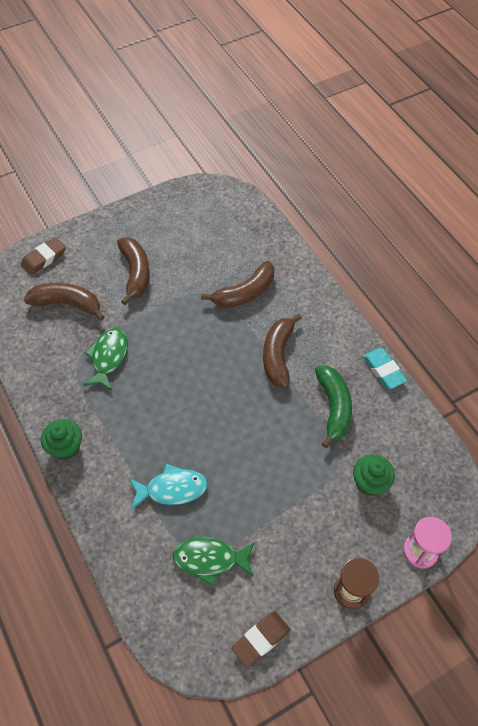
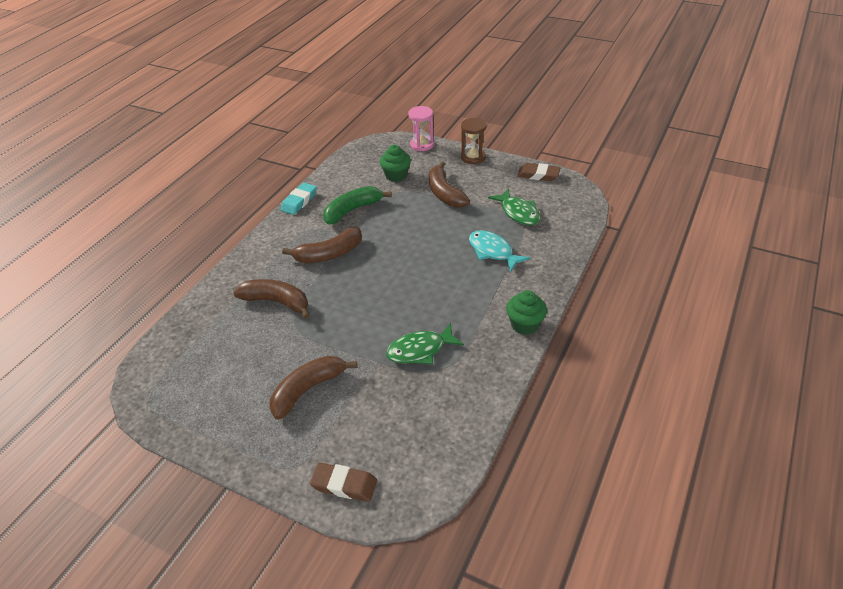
camera: 120 degrees left, 15 degrees down
(67, 303) = (388, 420): brown banana -> brown banana (444, 193)

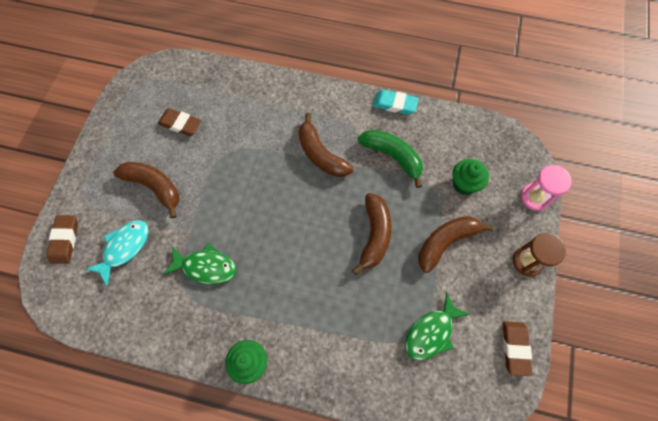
camera: 75 degrees right, 25 degrees up
(235, 361) = (180, 124): none -> brown eraser
(277, 302) = (251, 131): brown banana -> brown banana (374, 235)
(420, 350) = (206, 267): green fish -> green fish turned 135 degrees clockwise
(493, 251) = (356, 313): turquoise fish -> turquoise fish (124, 248)

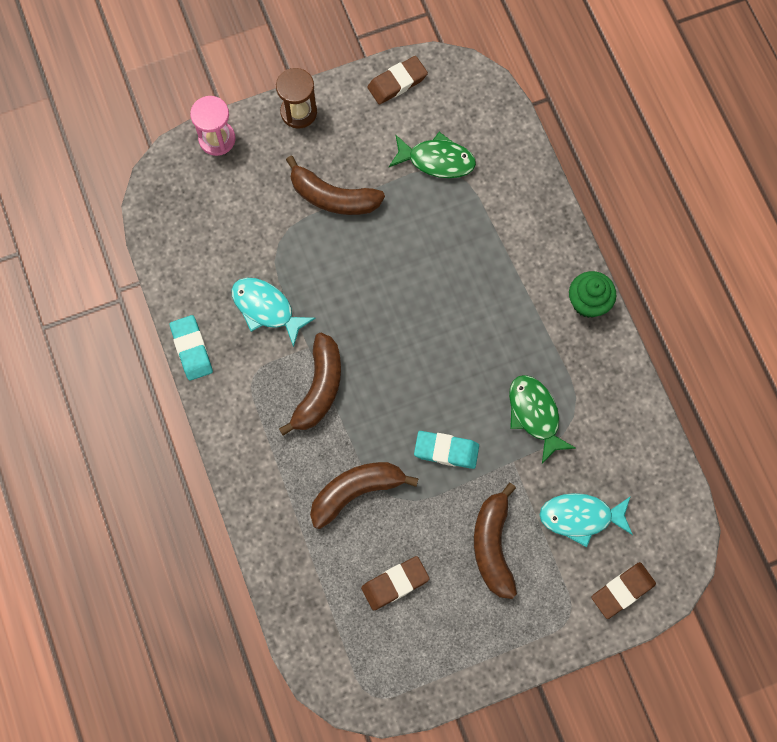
camera: 125 degrees left, 5 degrees up
(180, 124) = (395, 584): brown eraser -> brown eraser turned 75 degrees clockwise
(228, 199) = (446, 450): none -> turquoise eraser
(374, 235) = (375, 270): brown banana -> brown banana (356, 491)
(393, 156) = (266, 309): green banana -> turquoise fish
(464, 184) = (249, 215): green cupcake -> none

